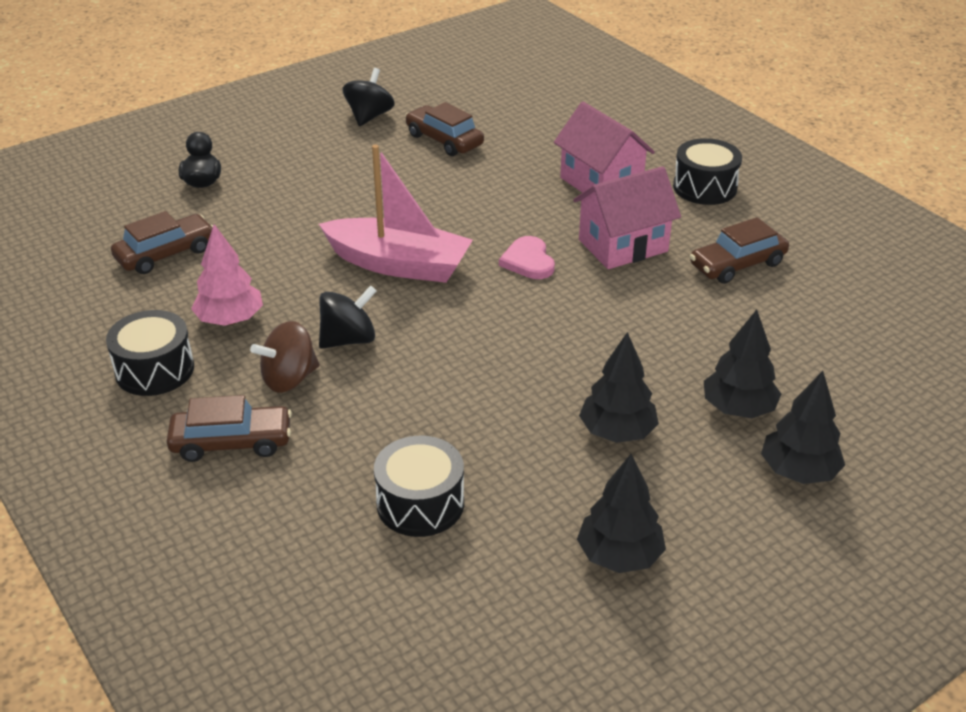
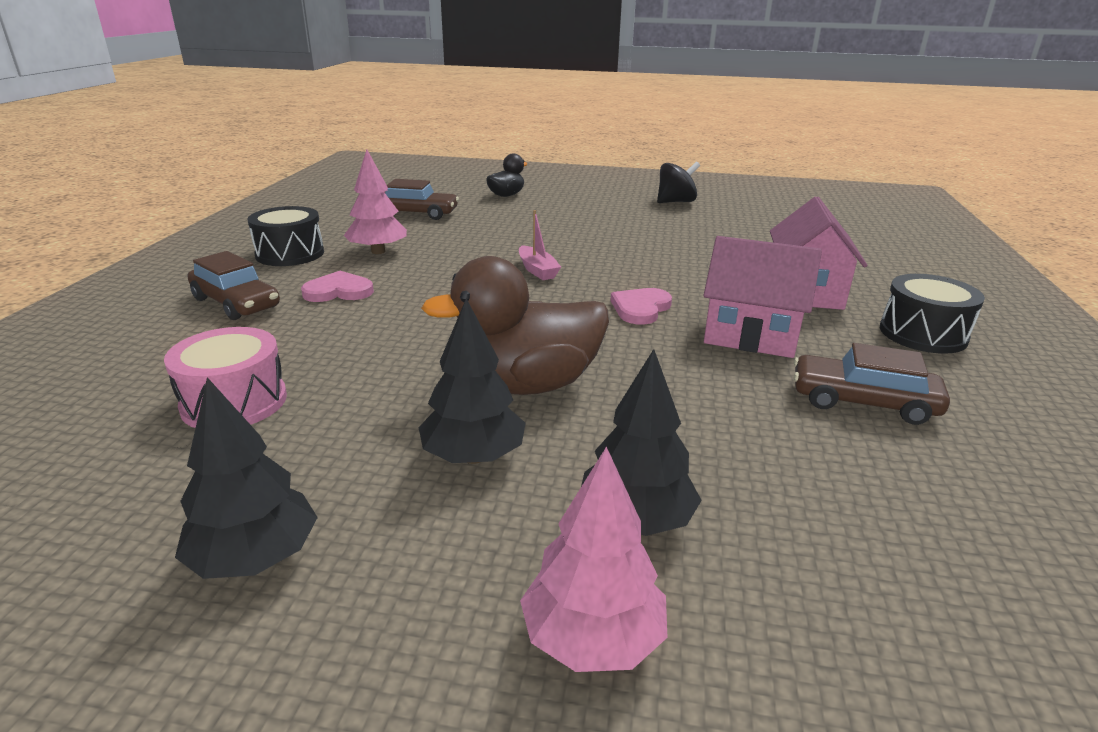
camera: 45 degrees right, 10 degrees down
(289, 379) = (338, 291): brown spinning top -> pink heart
(348, 339) = (417, 290): black spinning top -> none
(399, 264) = (537, 270): pink boat -> pink boat, size x0.46
(420, 503) = (234, 402): black drum -> pink drum
(444, 140) = (709, 227): brown car -> none
(564, 368) = (526, 385): none -> brown duck
(798, 471) = (592, 638): black tree -> pink tree

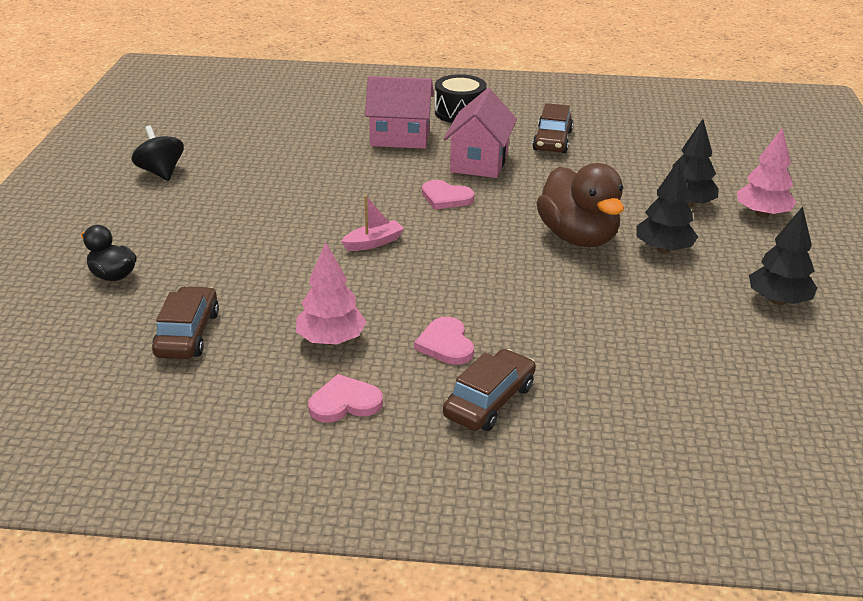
camera: 95 degrees left, 5 degrees up
(234, 402) = (653, 349): pink drum -> none
(290, 254) = (345, 402): black drum -> pink heart

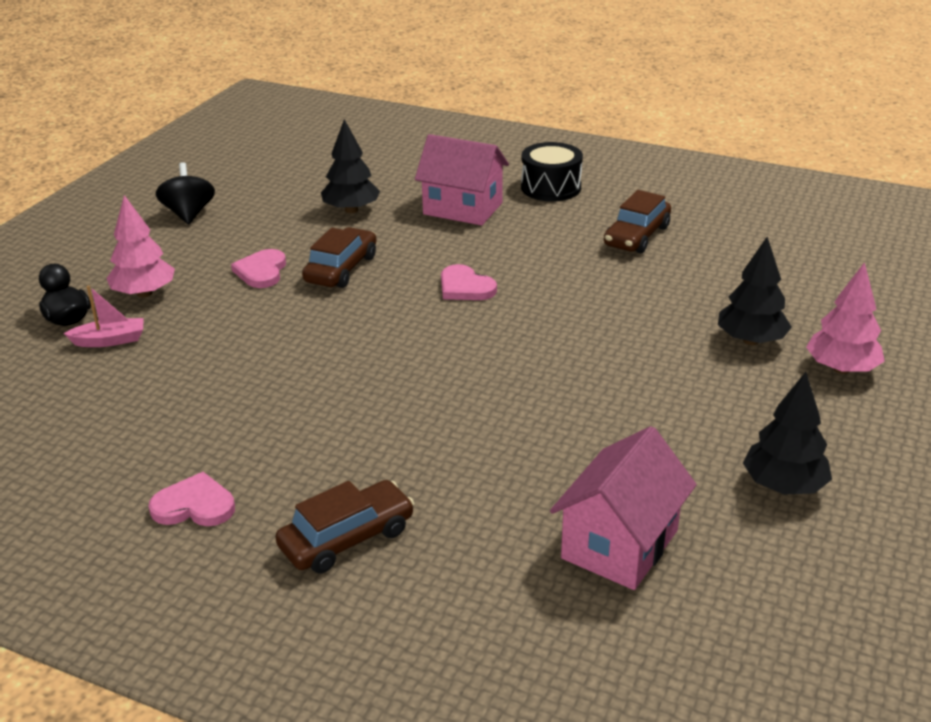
camera: 20 degrees right, 0 degrees up
(188, 334) = (94, 396): brown car -> brown car (341, 269)
(331, 340) = (229, 431): pink tree -> pink tree (144, 293)
(373, 243) = (349, 327): pink boat -> pink boat (110, 340)
(446, 344) = (346, 460): pink heart -> pink heart (261, 271)
(479, 162) = (532, 250): pink house -> pink house (620, 544)
(578, 237) = (585, 360): brown duck -> none
(663, 249) = (680, 393): black tree -> black tree (351, 210)

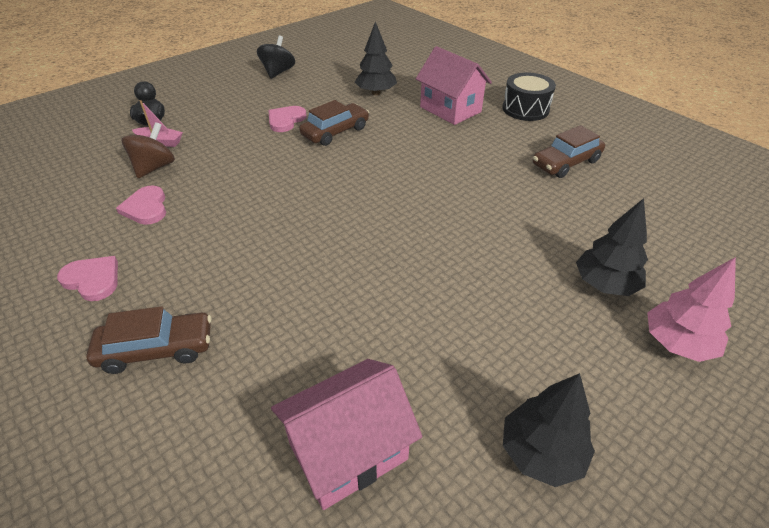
camera: 25 degrees right, 10 degrees up
(137, 371) = (154, 167): none -> brown spinning top
(144, 293) = (207, 116): pink tree -> none
(465, 287) = (406, 168): pink heart -> pink heart (146, 208)

